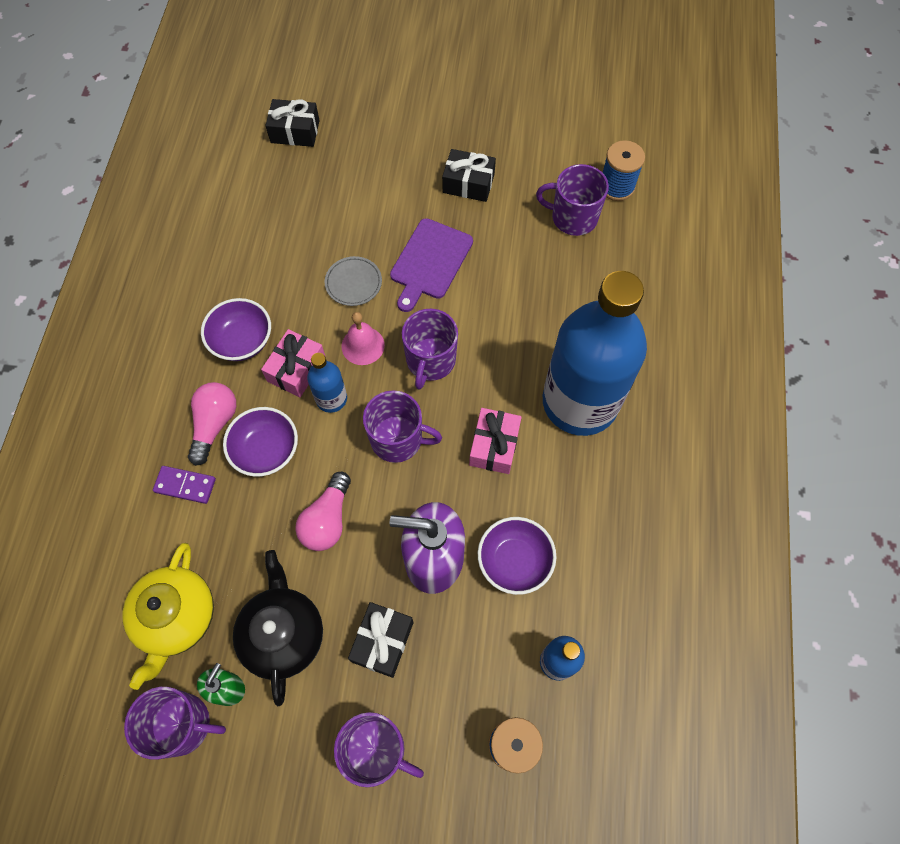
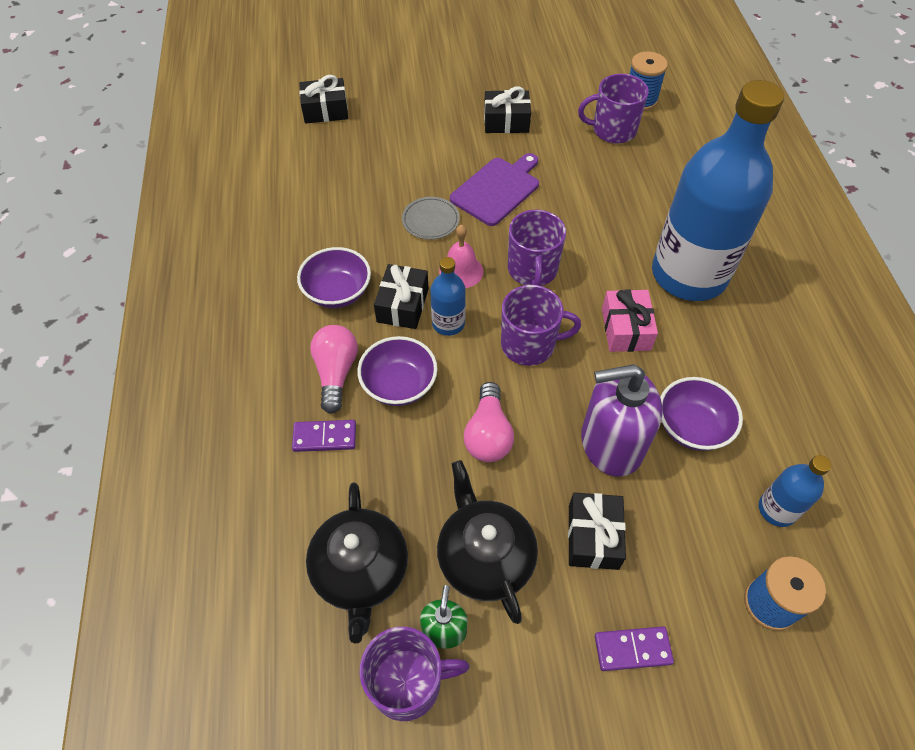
camera: 15 degrees left, 10 degrees down
(176, 618) = (361, 571): yellow teapot -> black teapot
(296, 369) = (402, 305): pink gift -> black gift
(376, 750) = (632, 649): purple mug -> purple domino
(430, 262) = (497, 189): purple cutting board -> purple cutting board turned 150 degrees counterclockwise

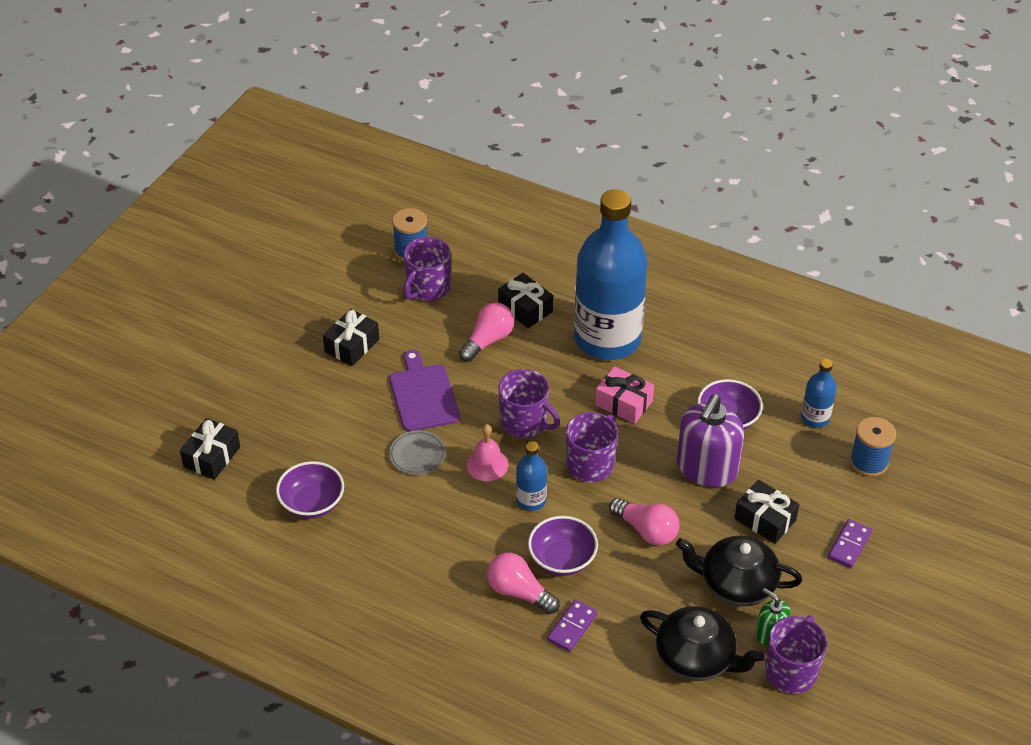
camera: 55 degrees left, 10 degrees down
(337, 292) = (439, 552): purple bowl -> purple bowl (312, 503)
(402, 305) = (489, 518): black gift -> black gift (525, 309)
(598, 196) = (488, 340): none -> pink light bulb

